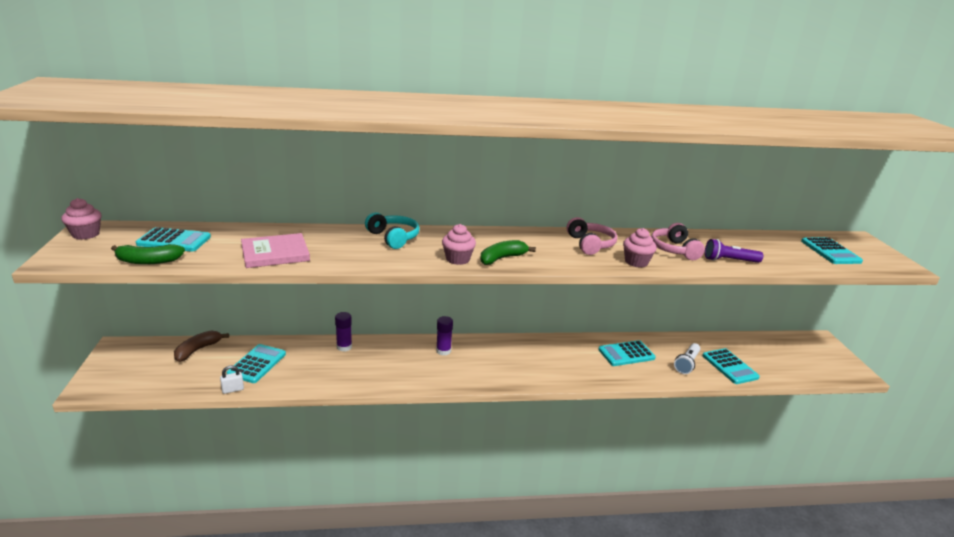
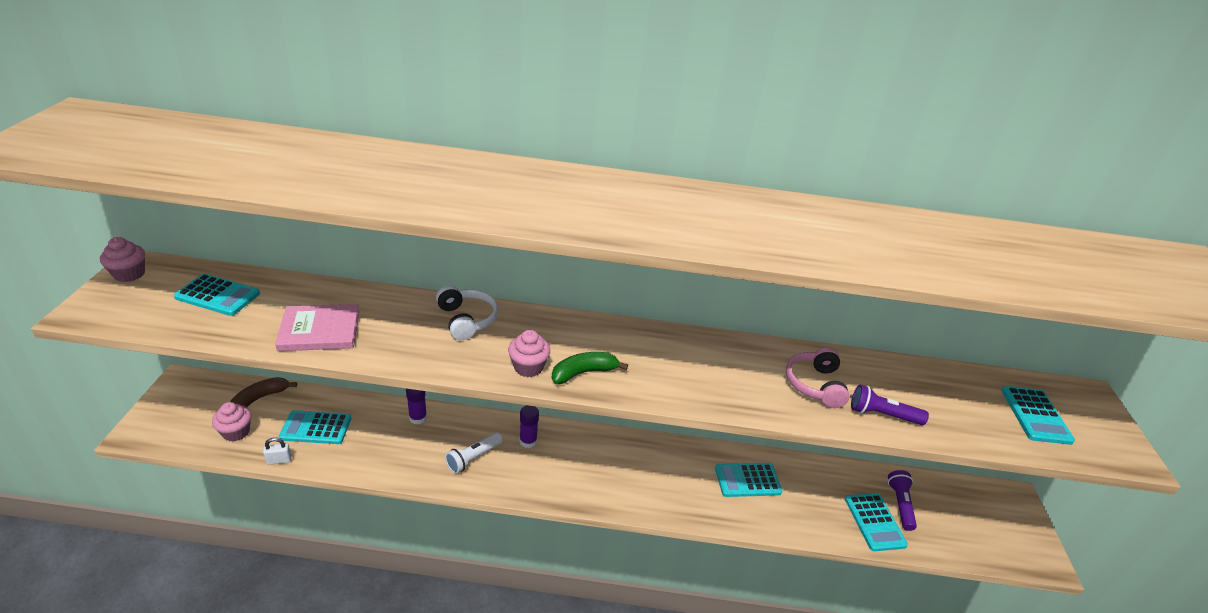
camera: 10 degrees right, 10 degrees up
(148, 261) = (177, 326): green banana -> none
(257, 364) = (316, 428): turquoise calculator -> turquoise calculator turned 120 degrees counterclockwise
(393, 238) = (466, 320): turquoise headphones -> white headphones
(590, 244) = (707, 361): pink headphones -> none
(636, 262) = (754, 401): pink cupcake -> pink cupcake (236, 432)
(686, 364) = (819, 508): white flashlight -> white flashlight (473, 458)
(743, 354) = (900, 504): none -> purple flashlight

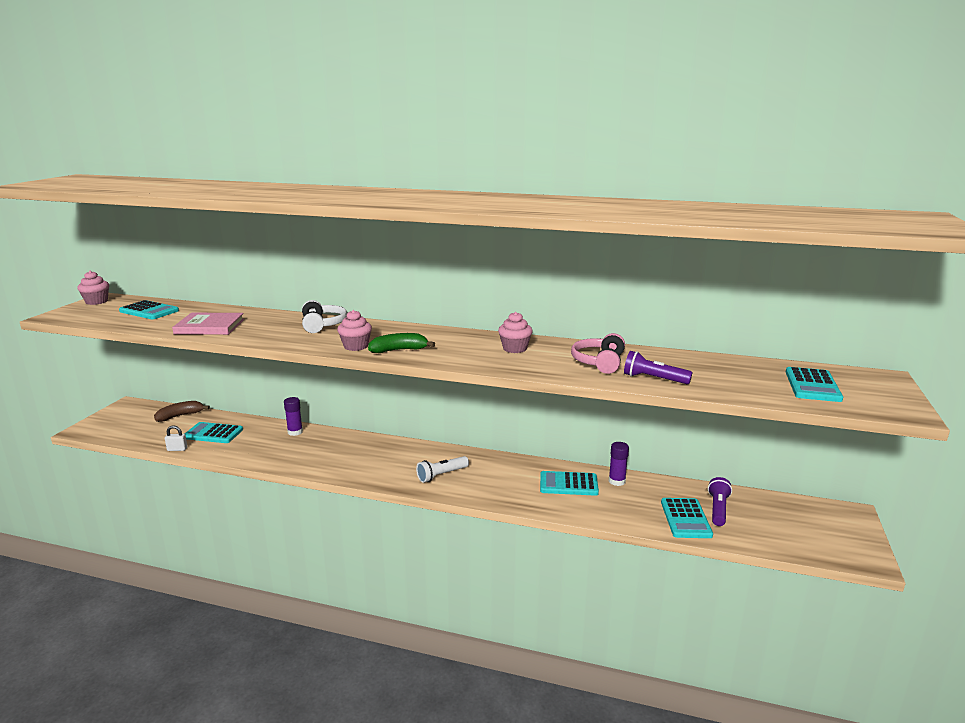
camera: 15 degrees right, 15 degrees down
(236, 432) = (153, 433): pink cupcake -> pink cupcake (515, 348)
(473, 458) = (329, 456): white flashlight -> white flashlight (441, 475)
(528, 441) = (379, 449): purple glue stick -> purple glue stick (617, 481)

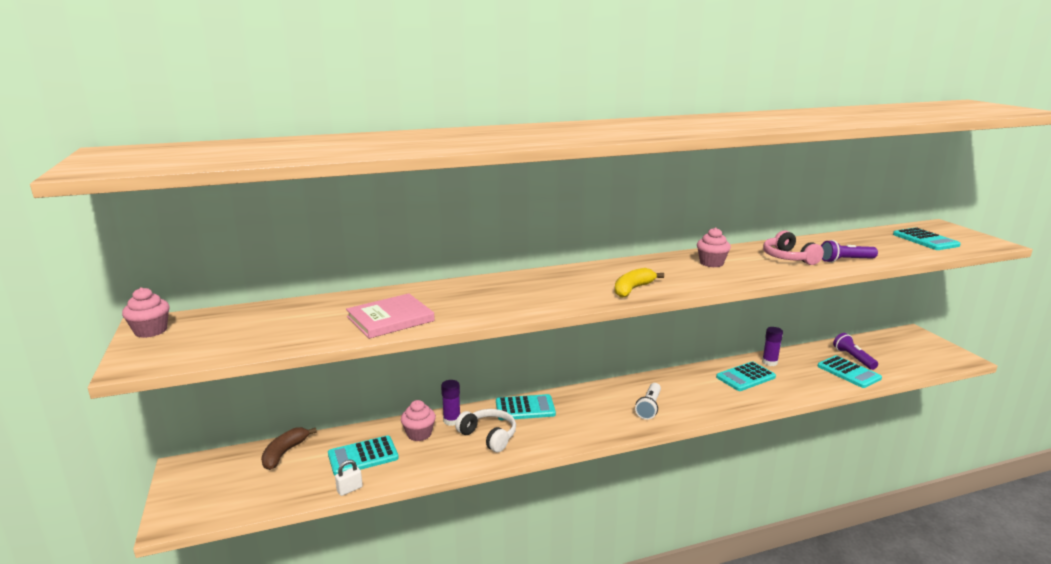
camera: 35 degrees left, 0 degrees up
(149, 311) = (263, 323): turquoise calculator -> turquoise calculator (525, 408)
(322, 325) = (506, 285): white headphones -> white headphones (488, 436)
(356, 346) = (589, 296): pink cupcake -> pink cupcake (419, 434)
(399, 350) = (632, 289): green banana -> yellow banana

